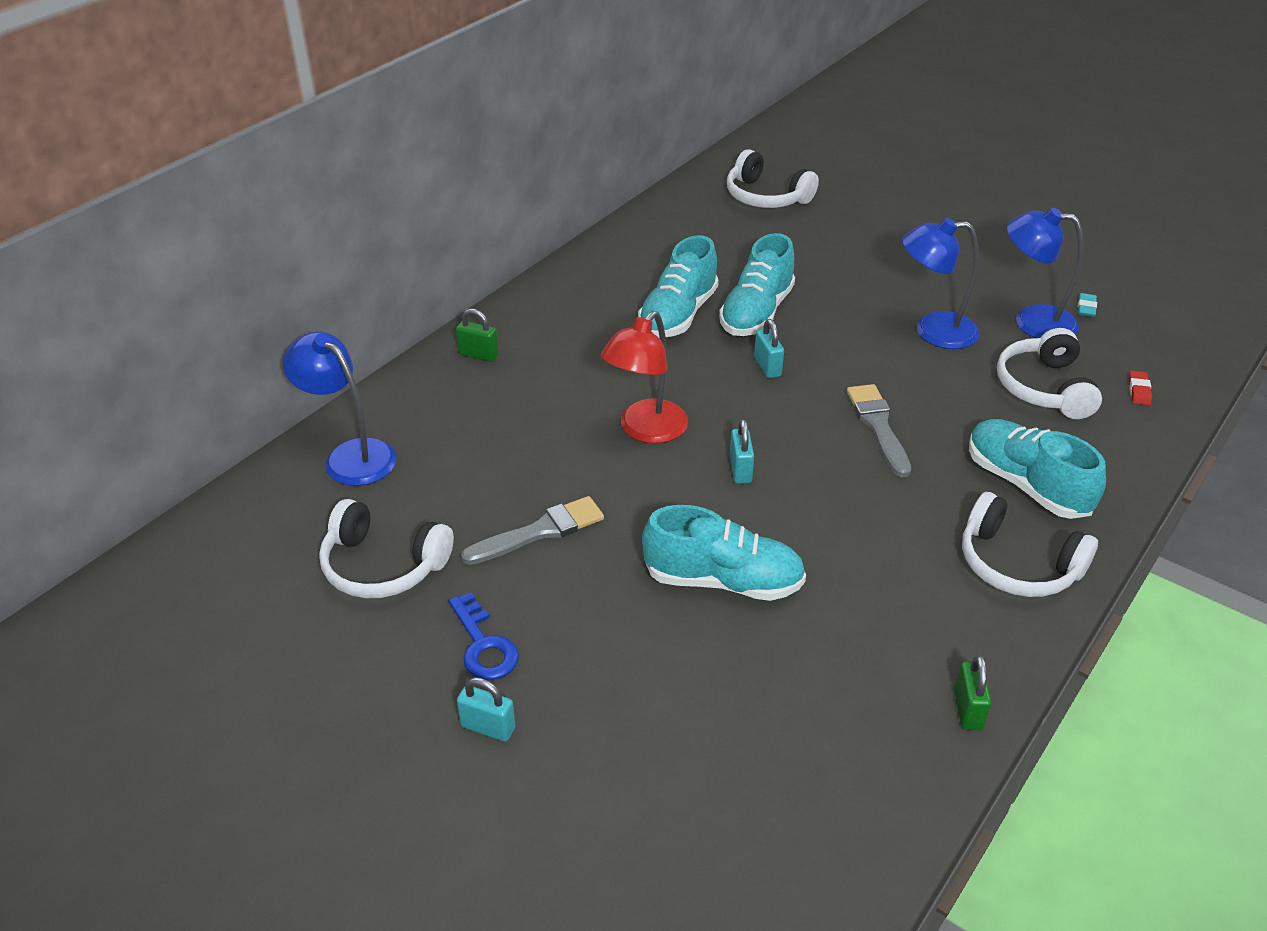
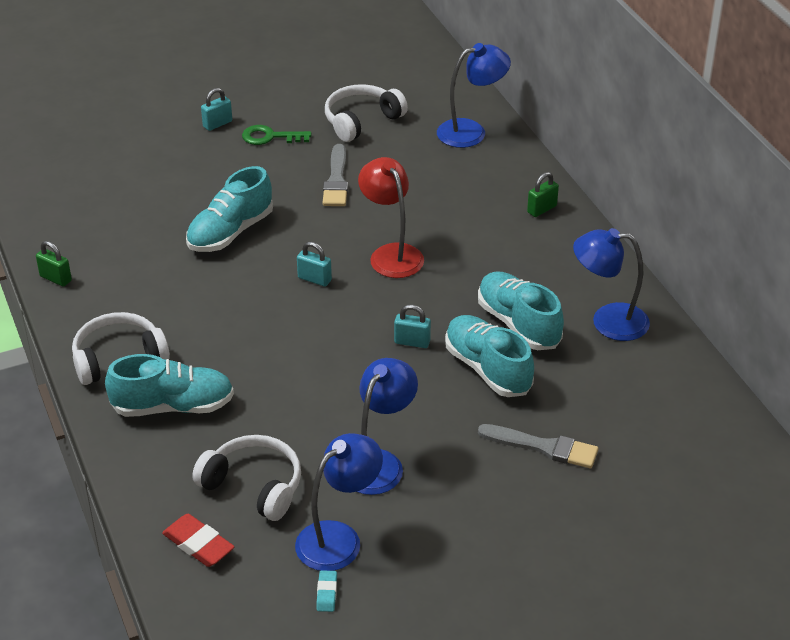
camera: 120 degrees right, 0 degrees up
(483, 645) = (270, 137): blue key -> green key
(626, 270) = (608, 321): none -> blue lamp
(766, 197) = (683, 468): white headphones -> none
(878, 427) = (296, 365): grey brush -> grey brush (543, 447)
(1086, 308) = (327, 593): turquoise eraser -> turquoise eraser turned 45 degrees clockwise
(1139, 391) = (198, 544): red eraser -> red eraser, size x1.76

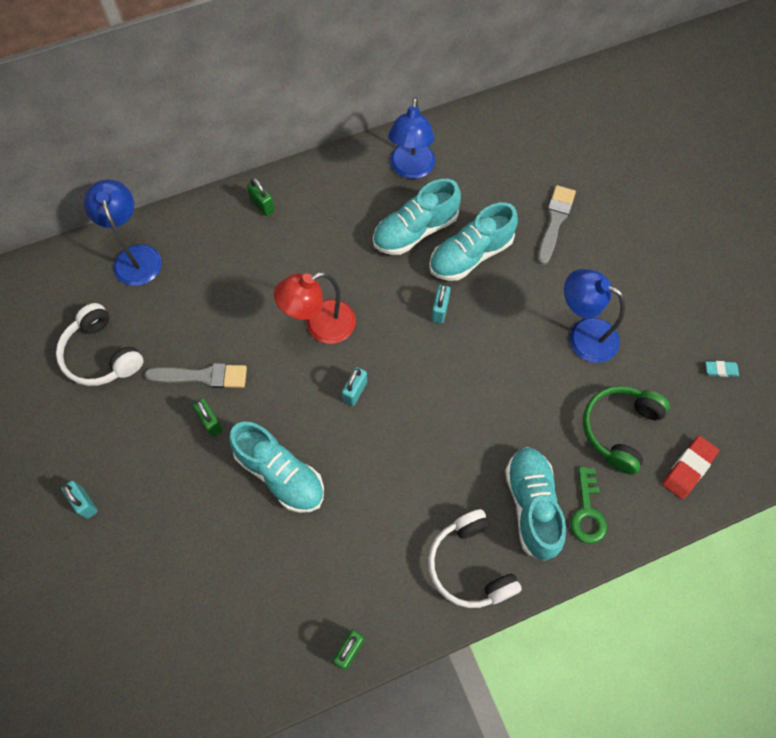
camera: 90 degrees left, 25 degrees up
(254, 486) = (619, 429): white headphones -> green headphones
(270, 137) = (118, 444): green key -> green key (587, 511)
(288, 188) = (210, 422): none -> green padlock
(339, 538) = (666, 362): blue lamp -> none

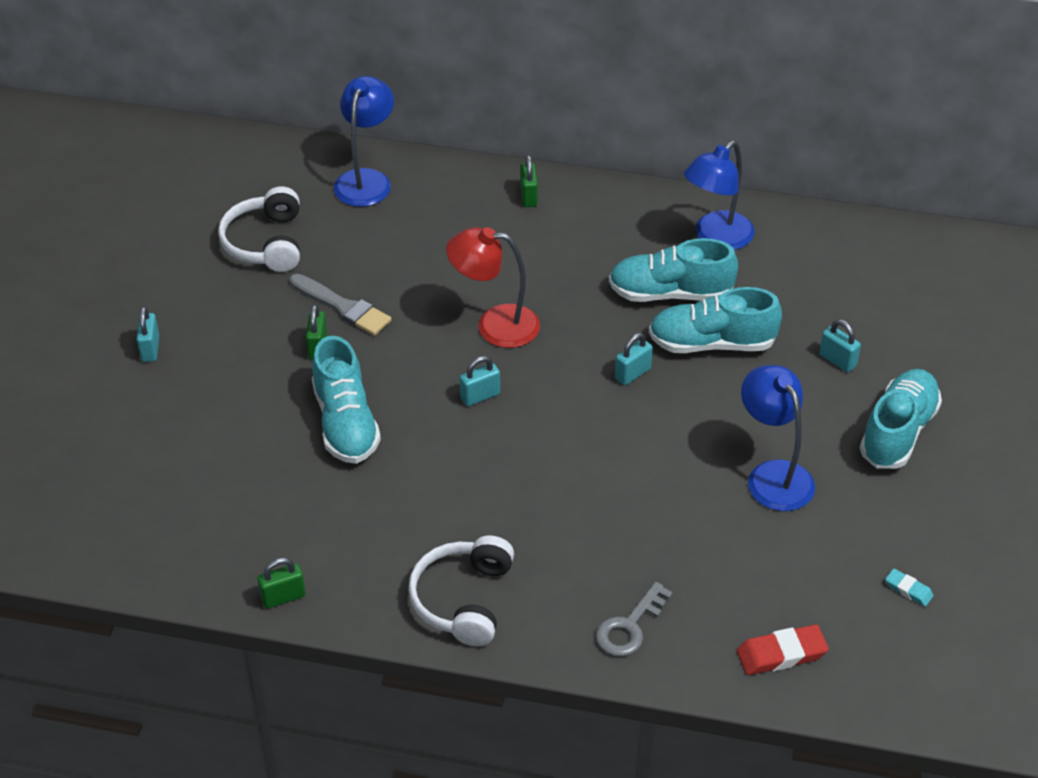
camera: 35 degrees right, 20 degrees down
(532, 506) = (574, 588): turquoise shoe -> turquoise shoe (898, 432)
(554, 222) = (837, 360): grey brush -> turquoise padlock
(587, 511) = (630, 626): green key -> grey key
(619, 429) = (735, 577): green headphones -> none

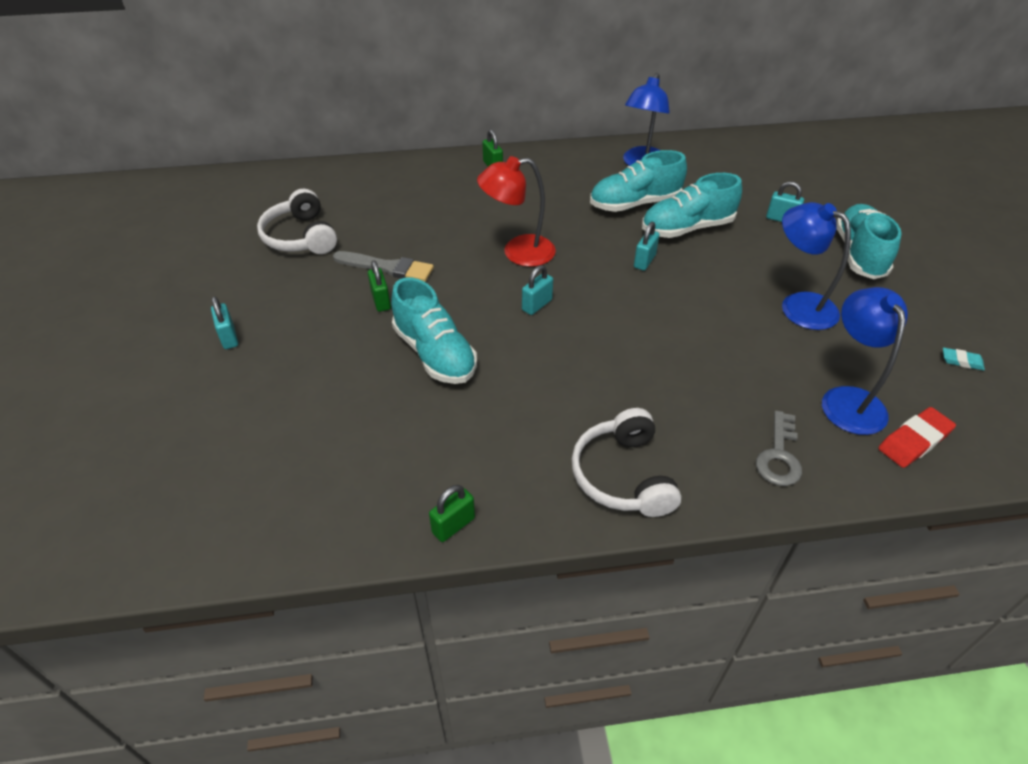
camera: 20 degrees left, 0 degrees up
(366, 180) = (363, 180): blue lamp -> blue lamp (848, 399)

